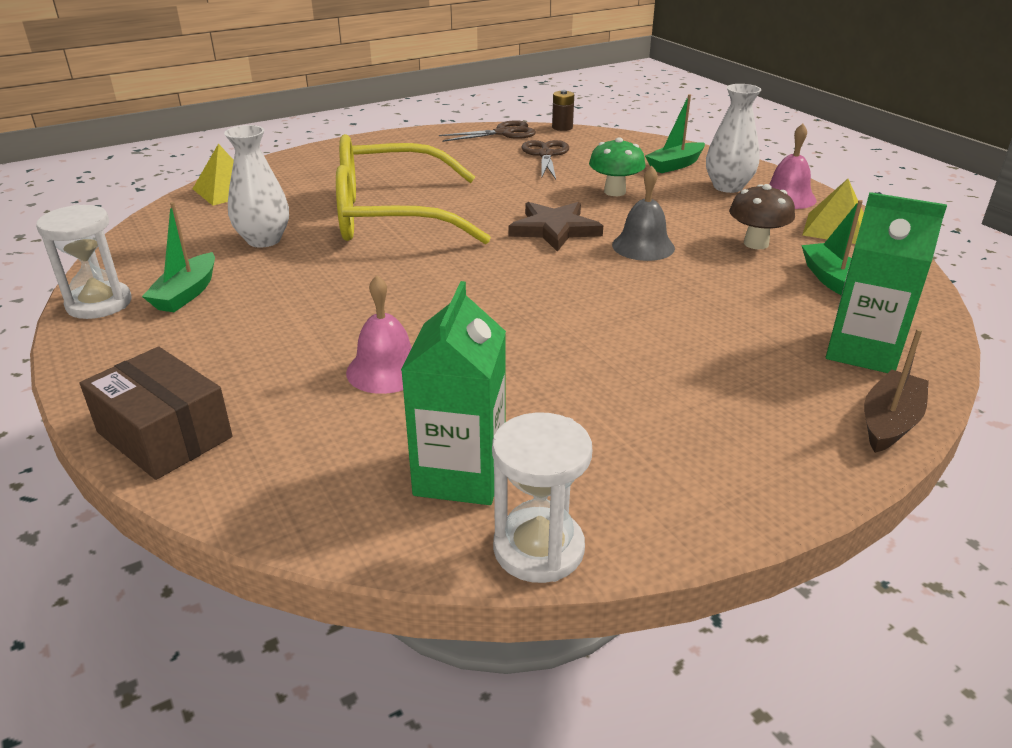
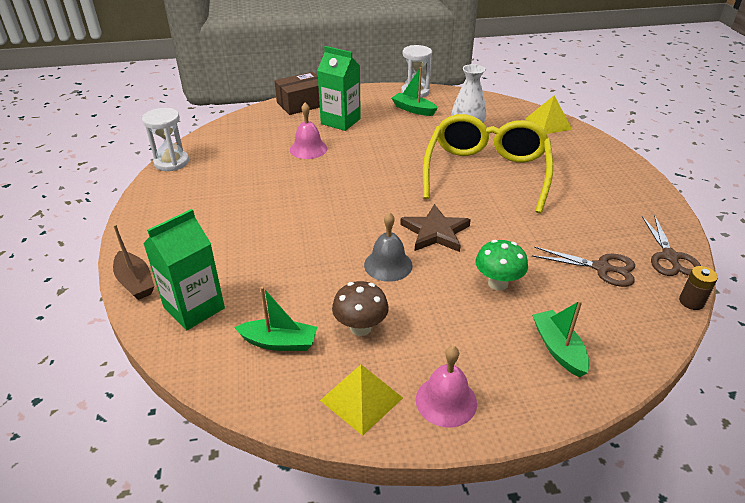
camera: 110 degrees right, 5 degrees up
(460, 474) = (224, 154): green carton -> green carton (340, 121)
(728, 187) = (487, 365): white vase -> none

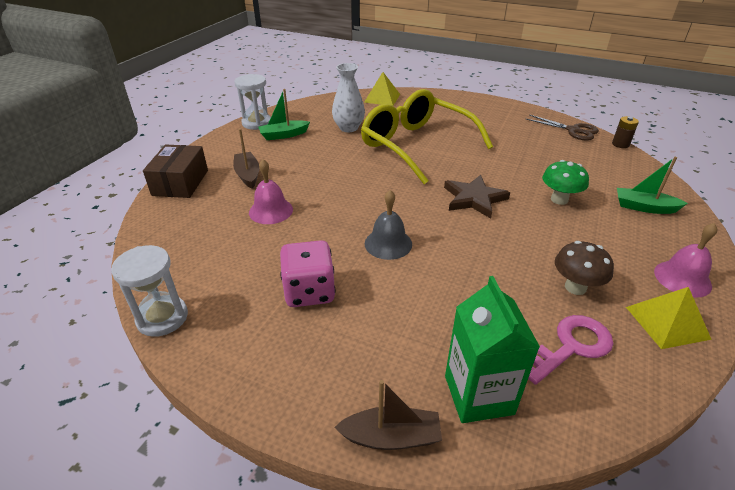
camera: 55 degrees left, 0 degrees up
(237, 201) = (309, 291): none -> pink dice
(279, 342) = (570, 346): green boat -> pink key
(340, 121) = (248, 175): green carton -> brown boat
(388, 265) = (499, 239): grey bell -> grey bell (388, 243)
(601, 268) = (568, 155): brown scissors -> none

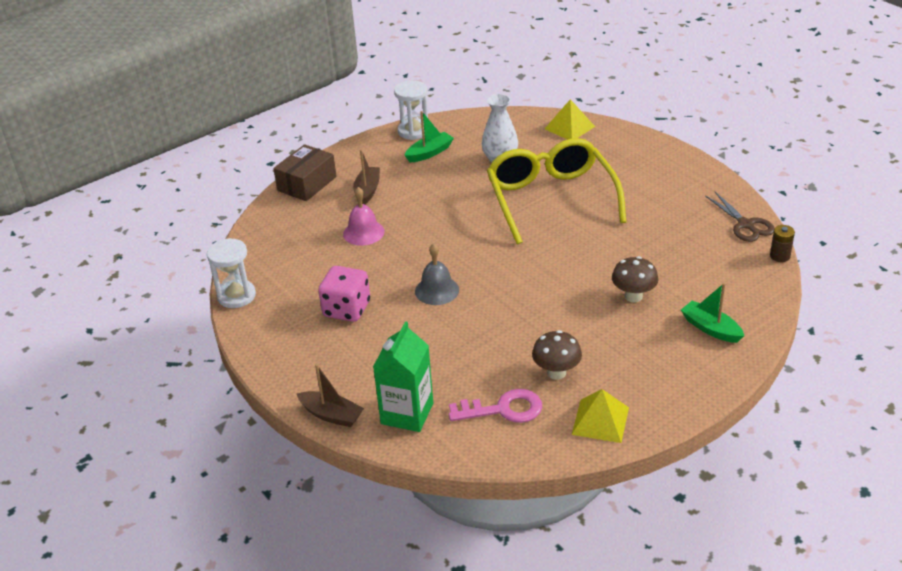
camera: 30 degrees right, 0 degrees up
(283, 135) = (429, 153): green boat -> green boat turned 135 degrees clockwise
(474, 199) = (551, 272): brown star -> none
(559, 199) = (633, 296): green mushroom -> brown mushroom
(682, 278) = (660, 396): pink bell -> none

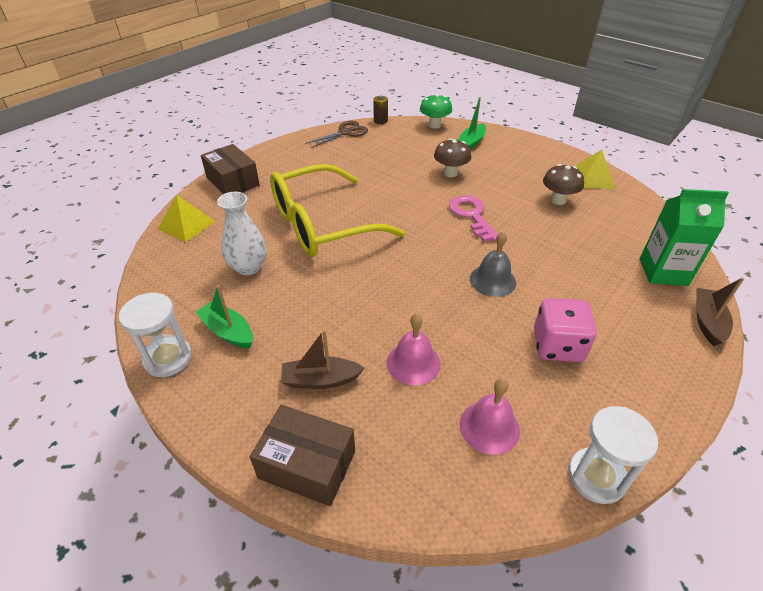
camera: 105 degrees left, 5 degrees up
(294, 258) = (489, 427): none -> pink bell
(503, 409) = (615, 221): pink key -> pink key (471, 215)
(639, 148) = (233, 181): none -> brown box
(765, 303) = (434, 125): none -> green mushroom

